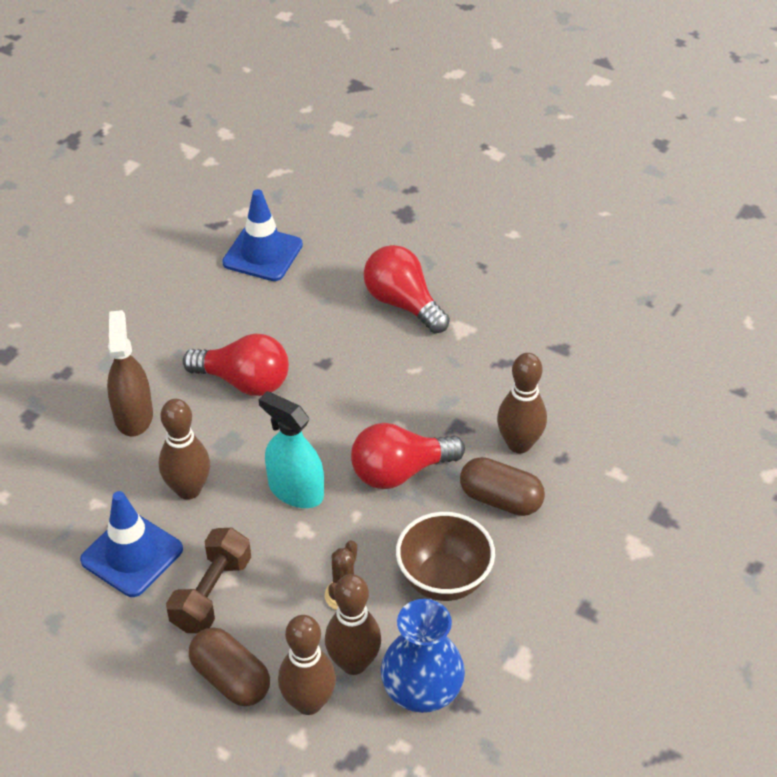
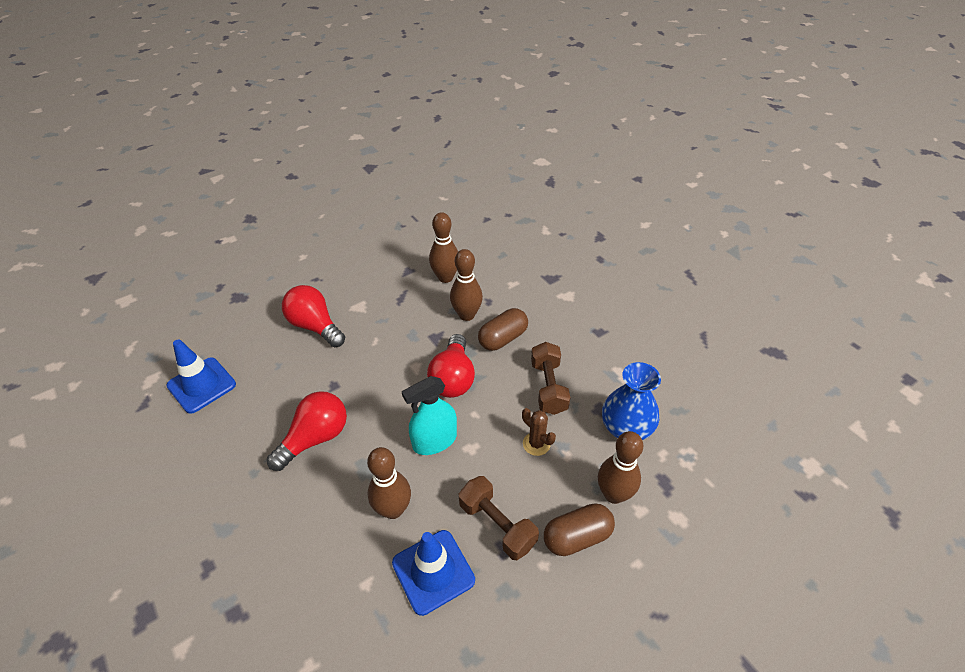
camera: 65 degrees left, 0 degrees up
(133, 415) = (294, 525): brown spray bottle -> none
(353, 663) = (592, 457): brown bowling pin -> brown bowling pin (445, 277)
(403, 303) = (315, 326): red light bulb -> red light bulb turned 60 degrees clockwise
(444, 579) = (548, 387): brown bowl -> brown dumbbell

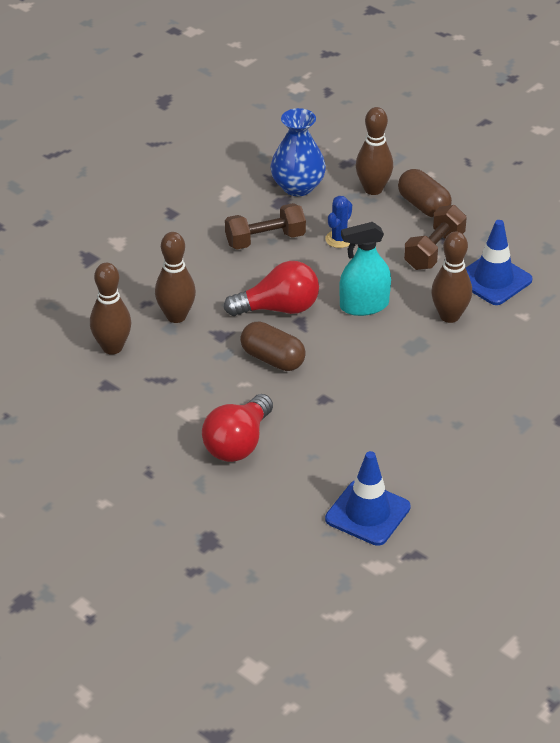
camera: 105 degrees left, 5 degrees down
(315, 438) = (398, 391): red light bulb -> none
(434, 441) = (364, 305): turquoise spray bottle -> turquoise spray bottle turned 120 degrees clockwise
(503, 338) = (206, 281): brown capsule -> brown capsule (272, 359)
(536, 444) = (339, 239): brown cactus -> blue cactus

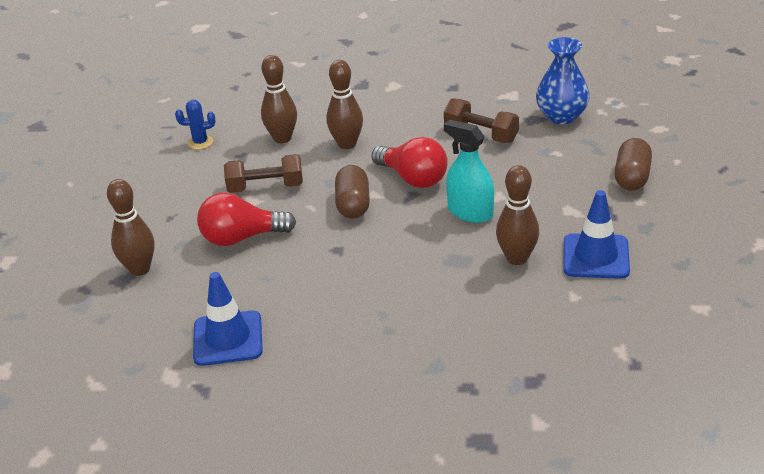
camera: 55 degrees right, 5 degrees down
(339, 239) = (530, 162): blue cactus -> blue cactus (200, 142)
(373, 189) = (613, 146): brown bowling pin -> brown bowling pin (139, 269)
(434, 251) = (585, 210): brown dumbbell -> brown dumbbell (266, 187)

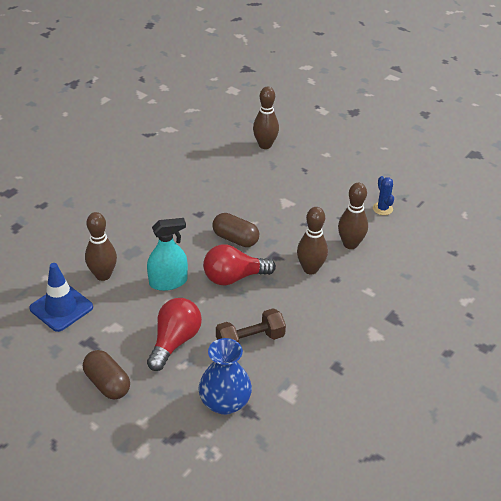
camera: 120 degrees right, 5 degrees up
(200, 142) = (382, 209): blue cactus -> blue cactus turned 45 degrees counterclockwise
(228, 338) = (173, 152): blue traffic cone -> none
(242, 238) = (252, 186): red light bulb -> red light bulb (174, 342)
(266, 187) = (296, 214): brown dumbbell -> none

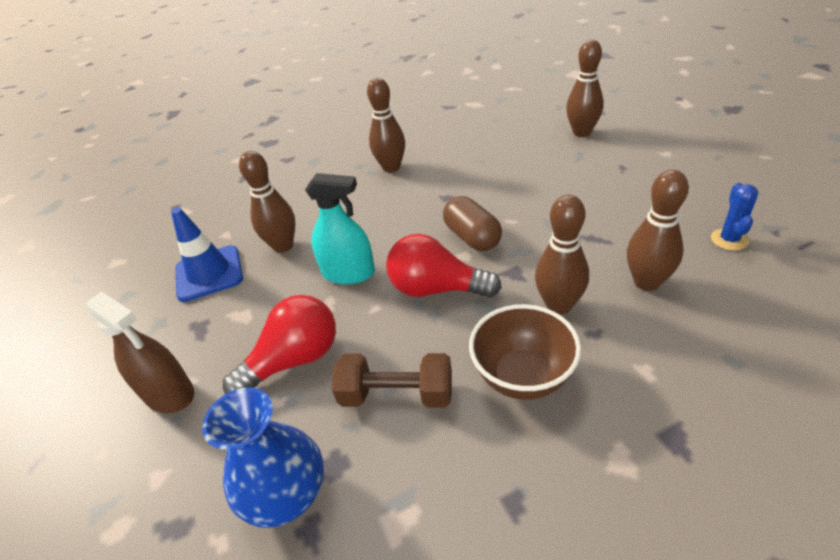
camera: 35 degrees right, 0 degrees up
(107, 383) = (169, 393): brown capsule -> brown spray bottle
(140, 197) = (391, 168): none -> brown bowling pin
(311, 311) = (523, 377): none -> brown bowl

